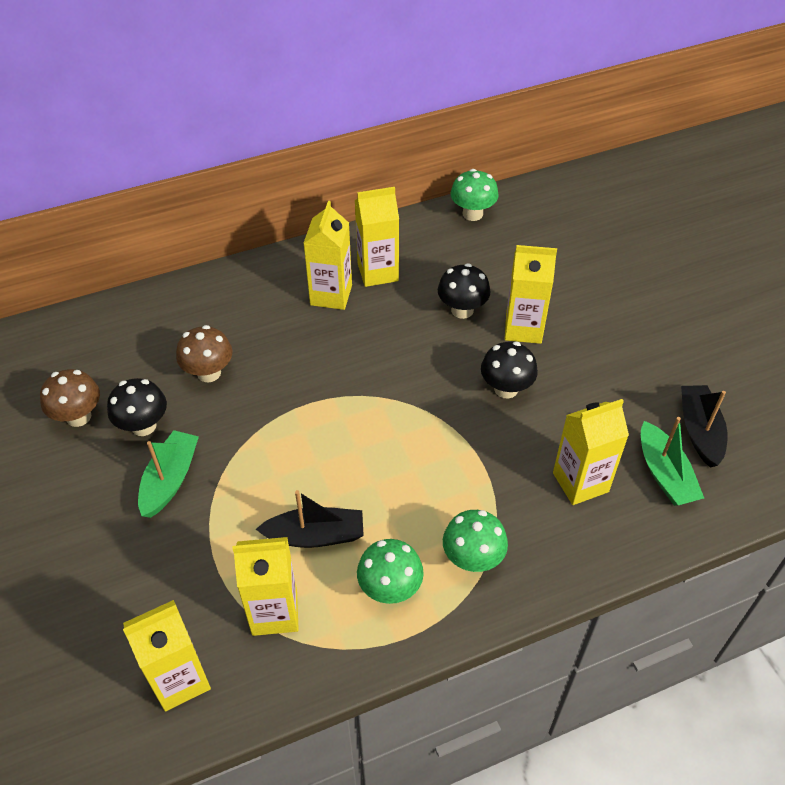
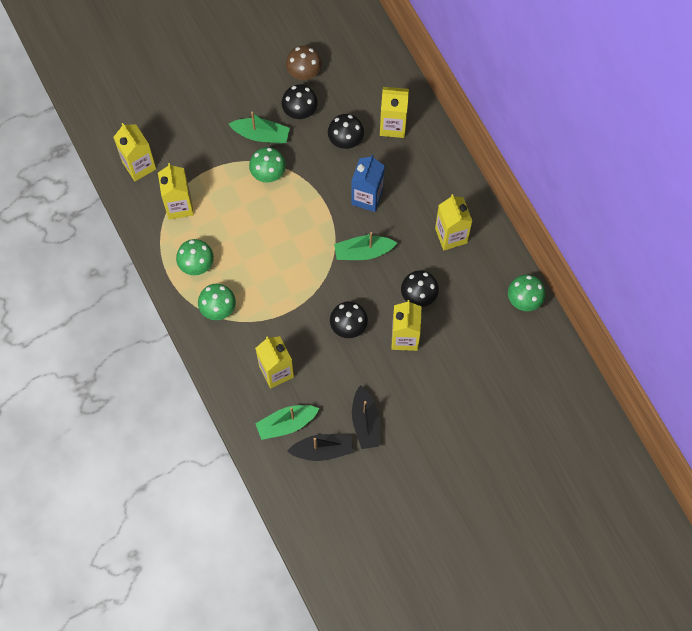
camera: 85 degrees right, 20 degrees up
(209, 373) = (345, 140): brown mushroom -> black mushroom
(241, 474) = (268, 173): none -> green mushroom
(306, 354) = (367, 197): none -> blue carton
(315, 535) = (228, 220): black boat -> black boat (365, 422)
(331, 295) = (424, 206): yellow carton -> yellow carton (393, 125)
(391, 364) = (363, 252): none -> green boat

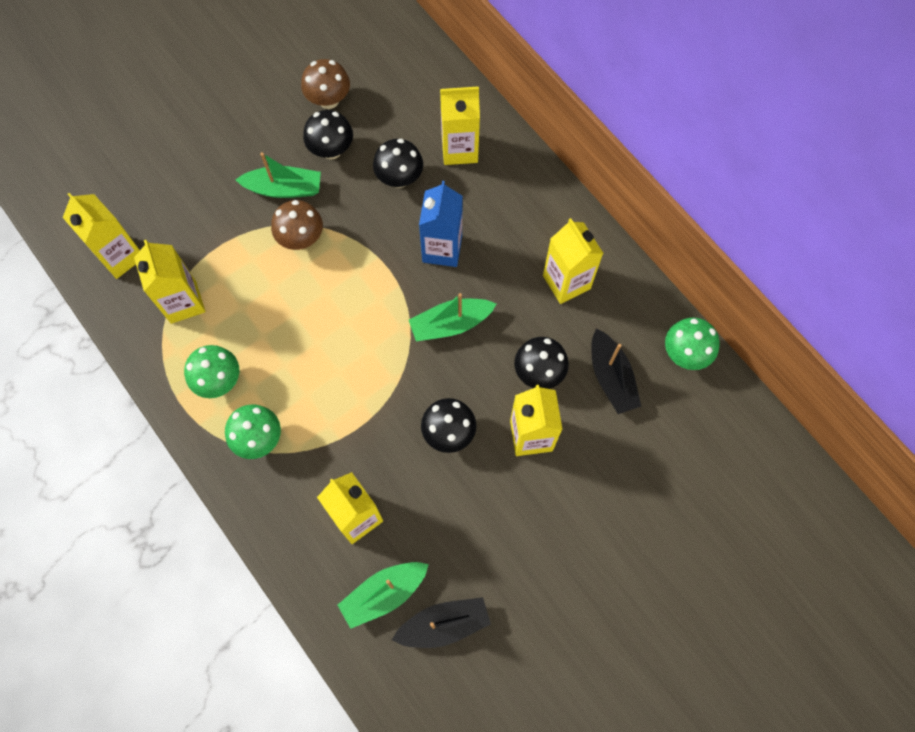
camera: 10 degrees left, 0 degrees up
(268, 173) = (301, 238): green mushroom -> brown mushroom
(365, 422) = (498, 570): black boat -> black boat (611, 377)

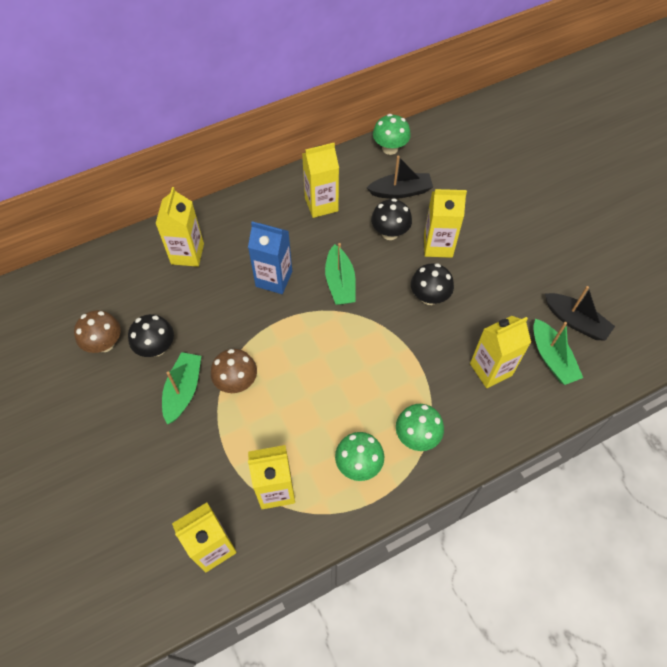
camera: 80 degrees left, 10 degrees down
(399, 178) = (200, 300): black mushroom -> none
(444, 624) = (575, 321): black boat -> black boat turned 135 degrees clockwise

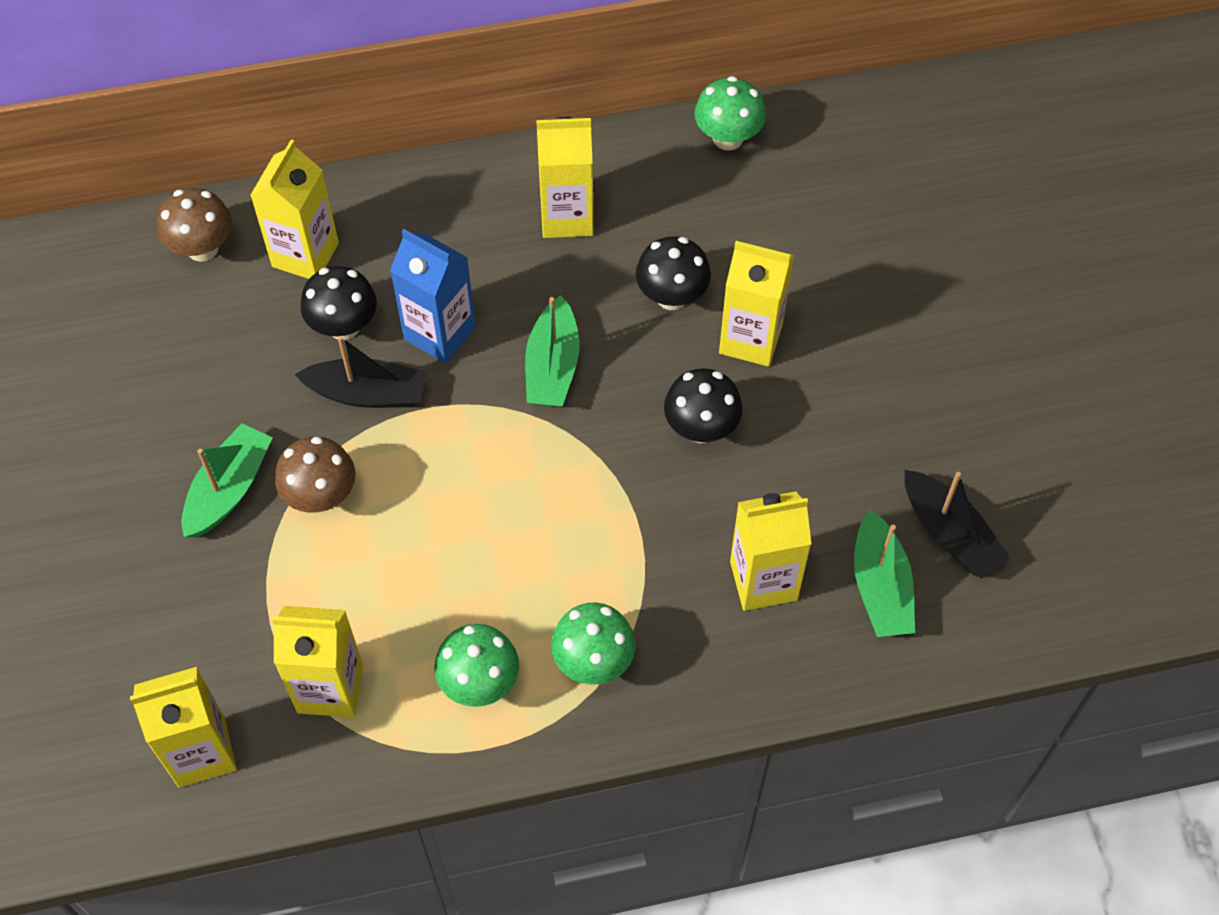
camera: 15 degrees right, 0 degrees up
(105, 343) = (123, 379): brown mushroom -> brown mushroom (202, 248)
(156, 348) = (206, 406): black mushroom -> black mushroom (344, 326)
(400, 191) = (718, 224): black boat -> black boat (367, 393)

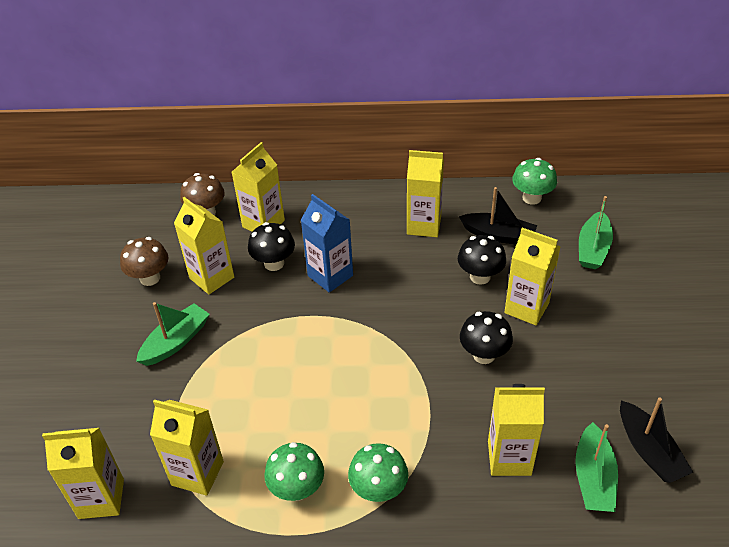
camera: 15 degrees right, 15 degrees down
(250, 368) = (212, 278): none -> yellow carton
(321, 496) = (230, 355): brown mushroom -> brown mushroom (150, 278)
(367, 393) = (276, 302): black boat -> black boat (498, 235)
(552, 366) = (395, 304): green boat -> green boat (593, 248)

